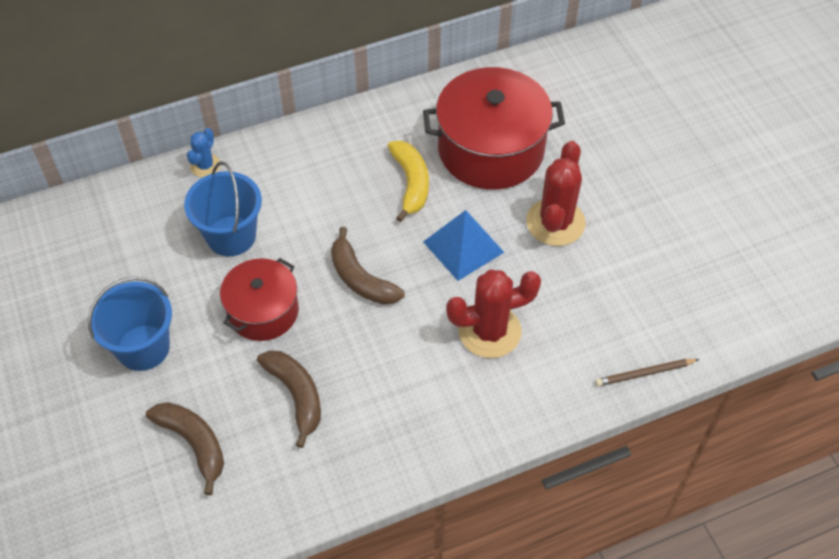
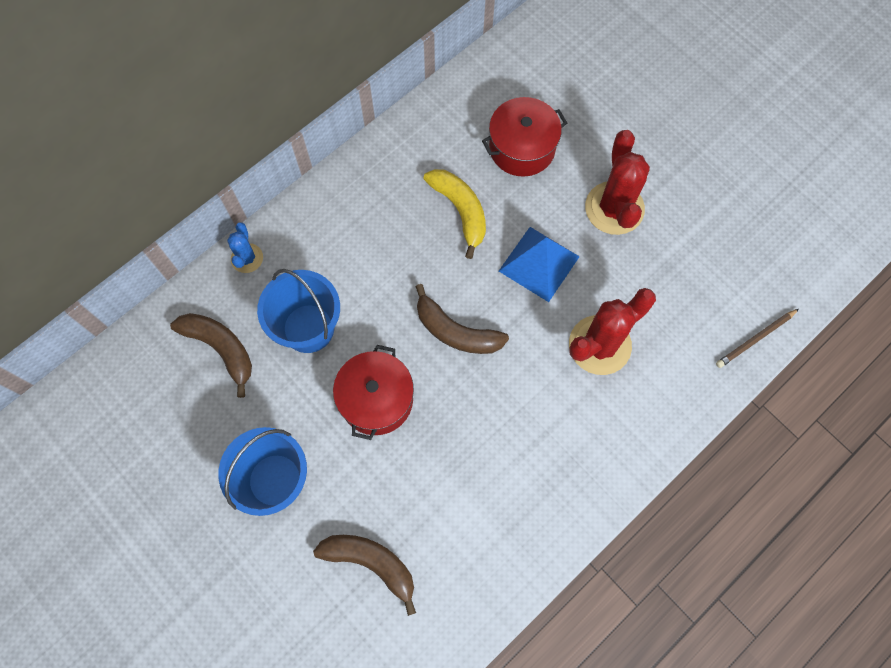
camera: 20 degrees left, 15 degrees up
(296, 395) = (447, 477): brown banana -> brown banana (221, 348)
(491, 149) = (522, 148): red pot -> red pot, size x0.61

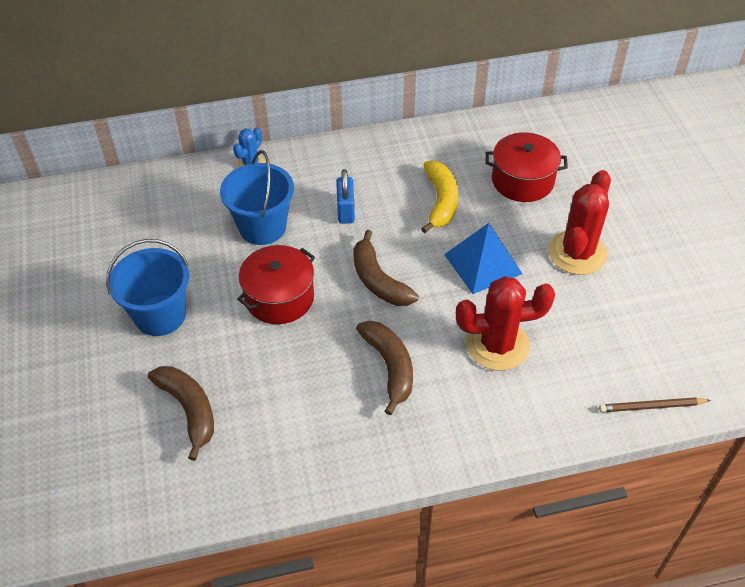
camera: 30 degrees right, 20 degrees down
(221, 348) = (187, 211): brown banana -> brown banana (390, 367)
(377, 267) = (346, 211): none -> blue padlock

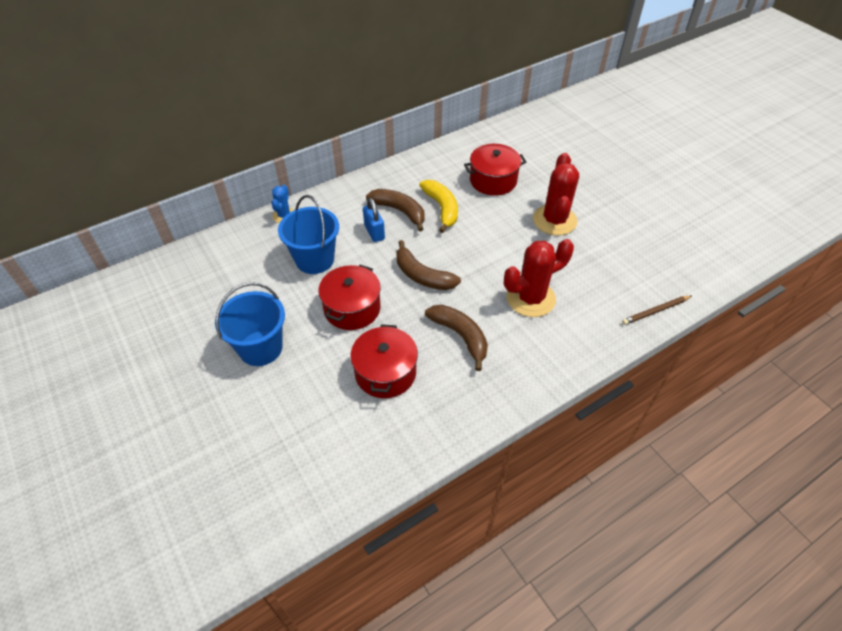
camera: 20 degrees left, 0 degrees up
(189, 410) = (318, 415): brown banana -> brown banana (400, 211)
(283, 384) = (385, 372): none -> red pot
(483, 264) = (493, 244): blue pyramid -> none

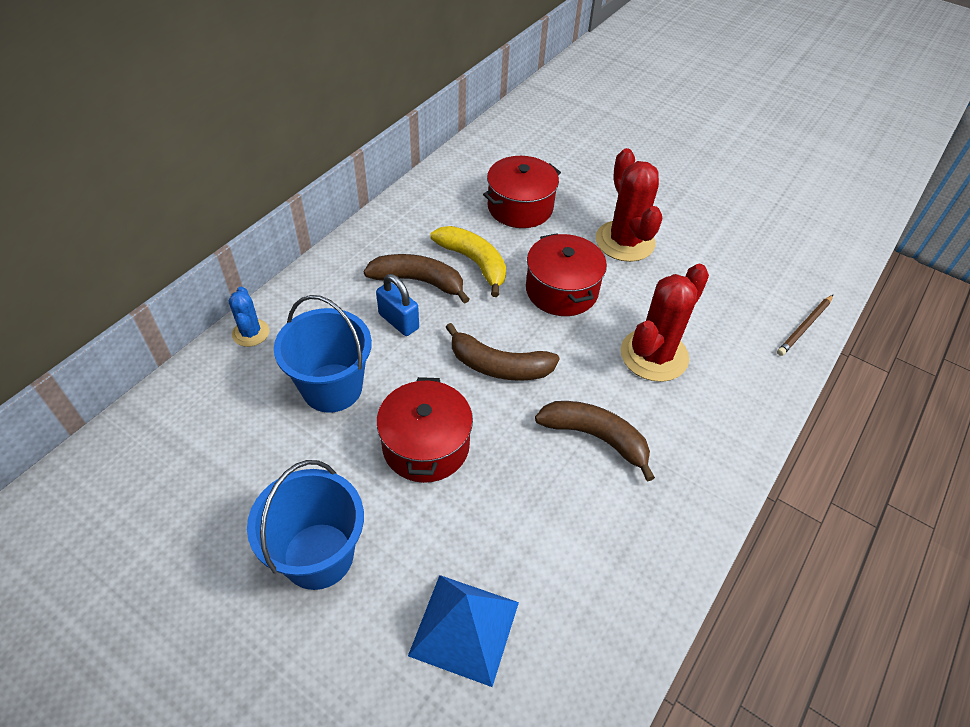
camera: 25 degrees left, 0 degrees up
(320, 414) = (464, 628): none -> blue pyramid
(385, 372) = (524, 527): red pot -> red pot (561, 290)

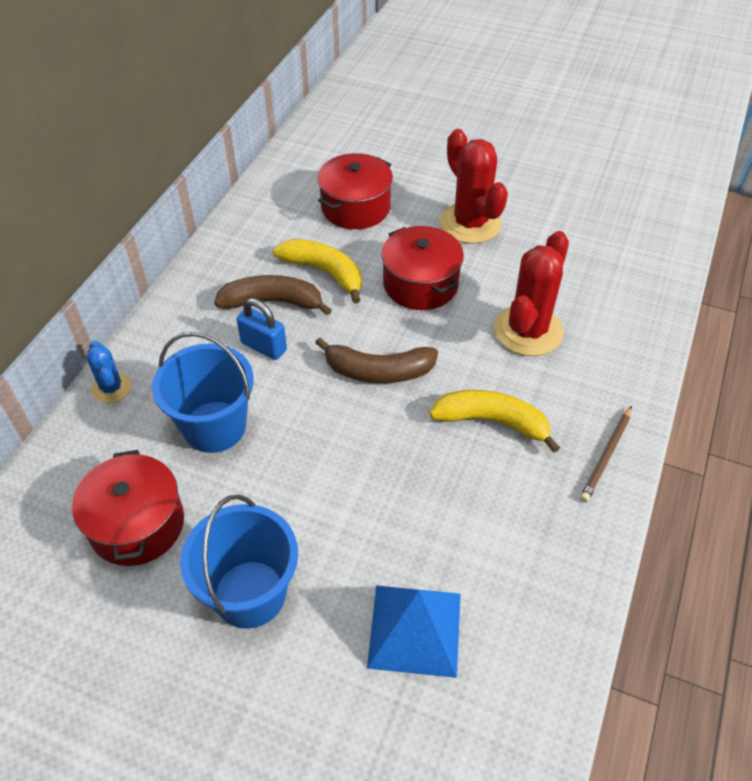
camera: 10 degrees left, 0 degrees up
(426, 445) = (327, 464): red pot -> red pot (137, 524)
(595, 437) = (492, 422): brown banana -> yellow banana
(804, 327) = (664, 275): brown pencil -> brown pencil (606, 456)

